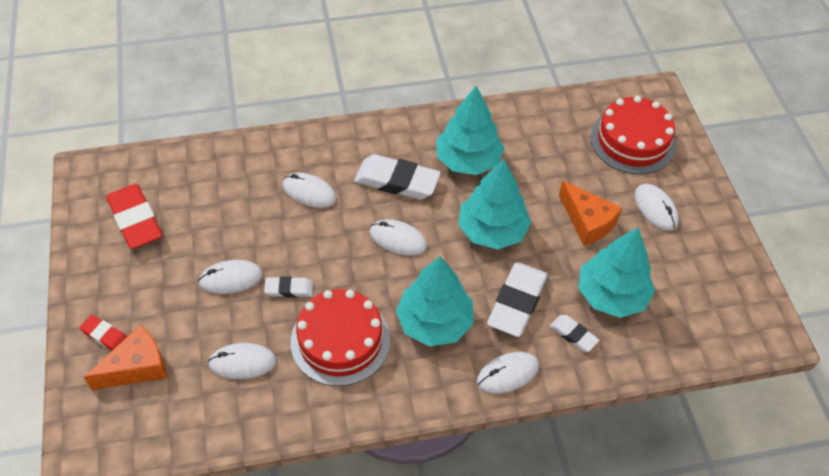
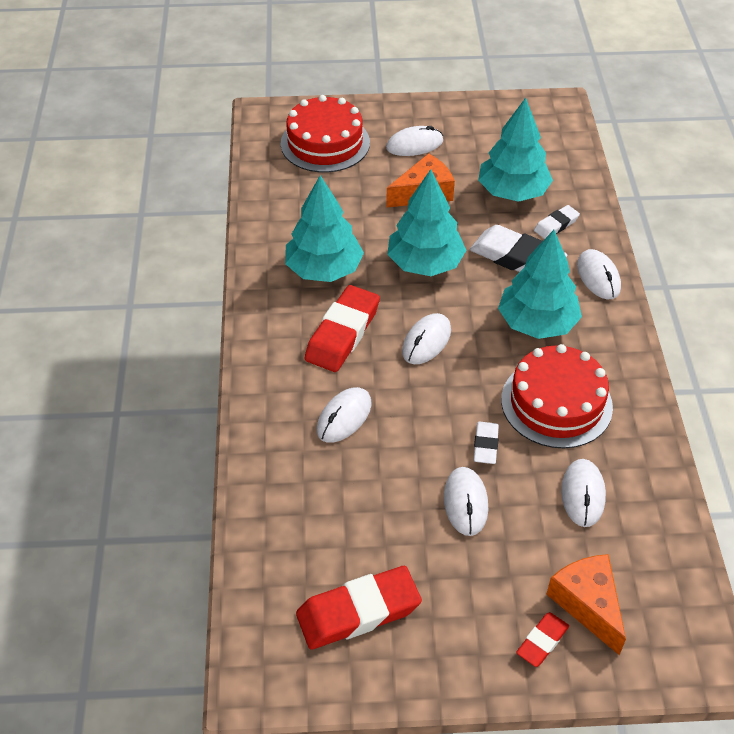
camera: 80 degrees left, 5 degrees down
(397, 181) = (343, 333): white eraser -> red eraser

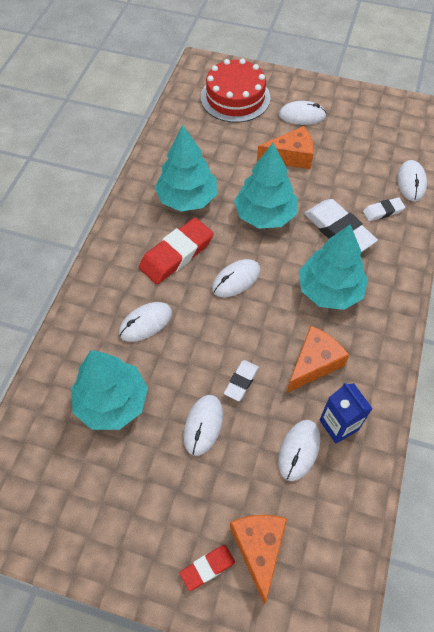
camera: 20 degrees right, 10 degrees up
(358, 612) = (80, 488): red eraser -> none
(512, 192) = (360, 174): turquoise tree -> turquoise tree (112, 402)
(556, 403) = (314, 364): red cake -> orange cheese
(598, 277) = (397, 265): white mouse -> white mouse (411, 182)
(612, 456) = (338, 425): none -> blue carton

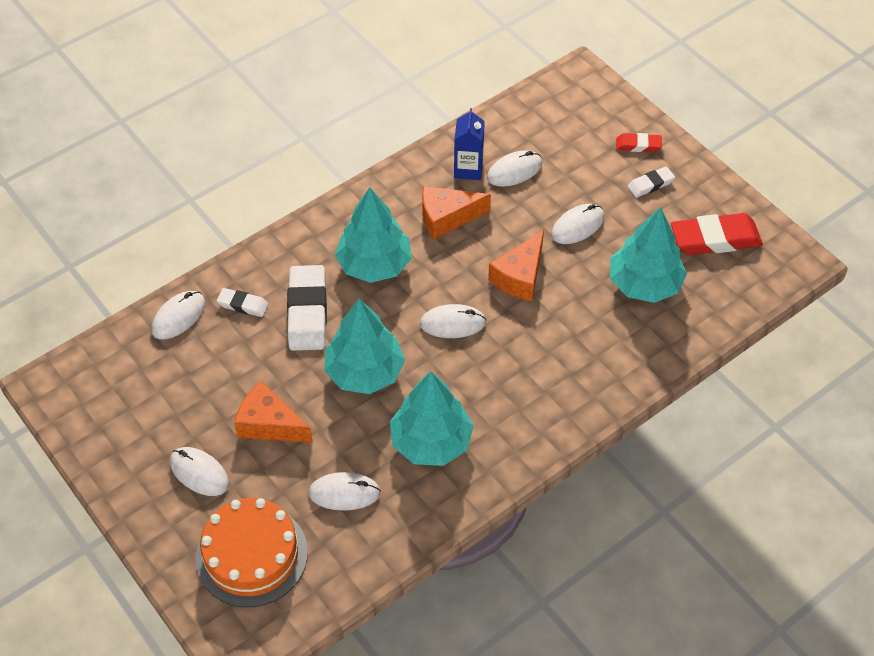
camera: 145 degrees left, 5 degrees down
(145, 323) = (571, 333): white mouse -> white mouse (344, 493)
(176, 254) = (491, 383): red eraser -> red eraser (715, 239)
(235, 97) = (251, 555): red cake -> orange cake
(241, 381) = (520, 239): white eraser -> white eraser (650, 184)
(259, 548) = (593, 136): orange cheese -> orange cheese (519, 276)

